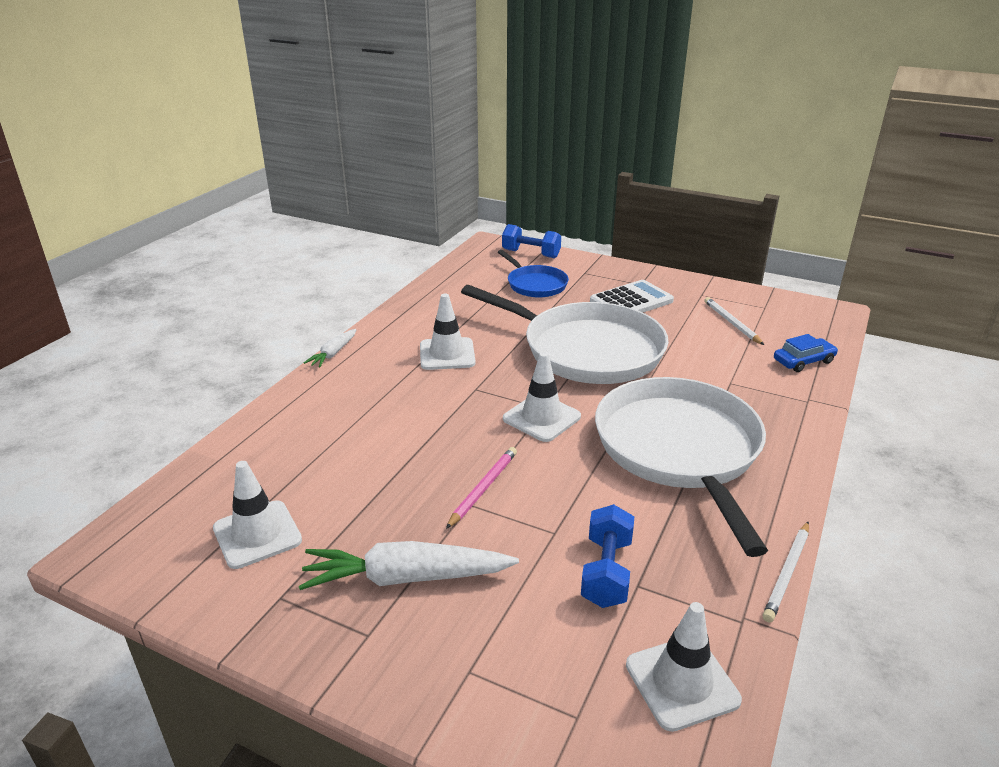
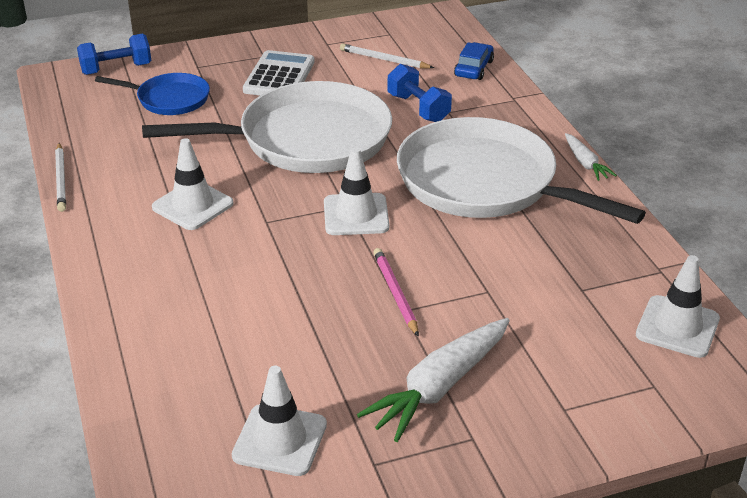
camera: 45 degrees left, 5 degrees up
(333, 353) = (78, 263): white carrot -> white carrot (585, 163)
(606, 572) = (554, 294): blue dumbbell -> blue dumbbell (418, 108)
(787, 573) = (647, 226): white pencil -> white pencil (61, 179)

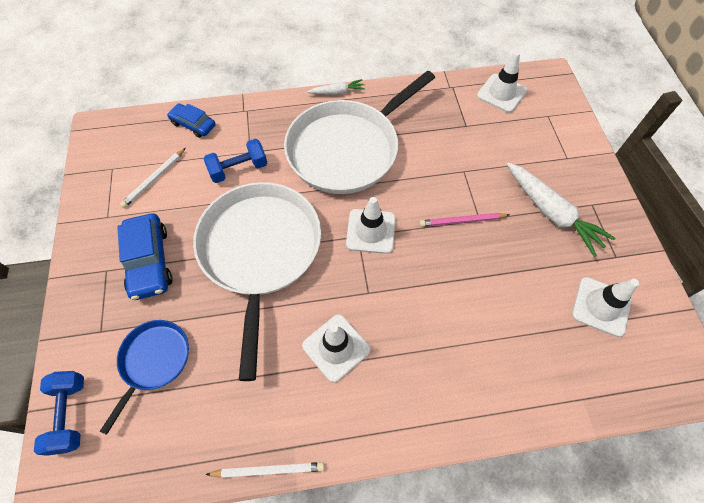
camera: 80 degrees left, 25 degrees up
(279, 76) = (149, 261): white calculator -> blue car

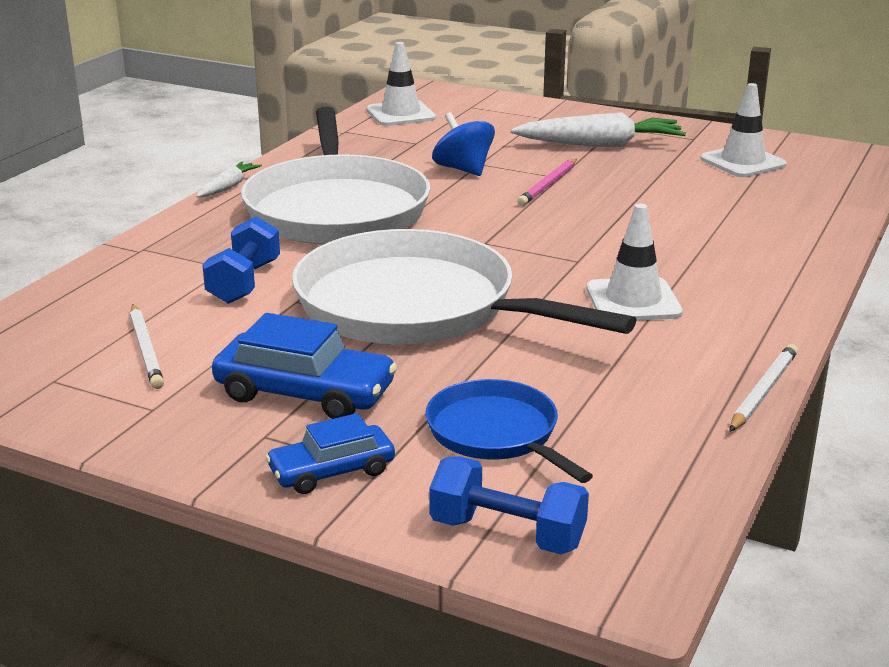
camera: 55 degrees left, 35 degrees down
(193, 124) = (92, 292): blue car -> blue car (332, 471)
(371, 231) = (488, 233): white traffic cone -> none
(447, 169) = (463, 169): none -> blue spinning top

